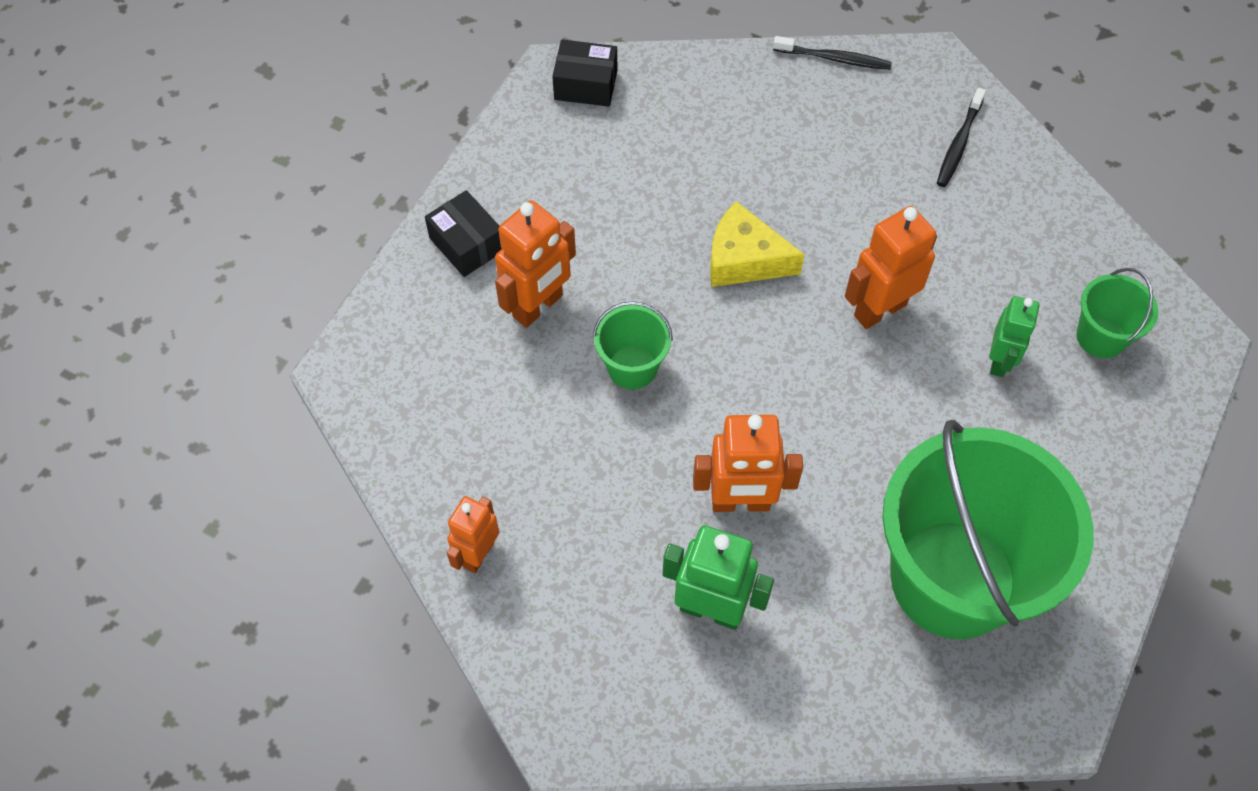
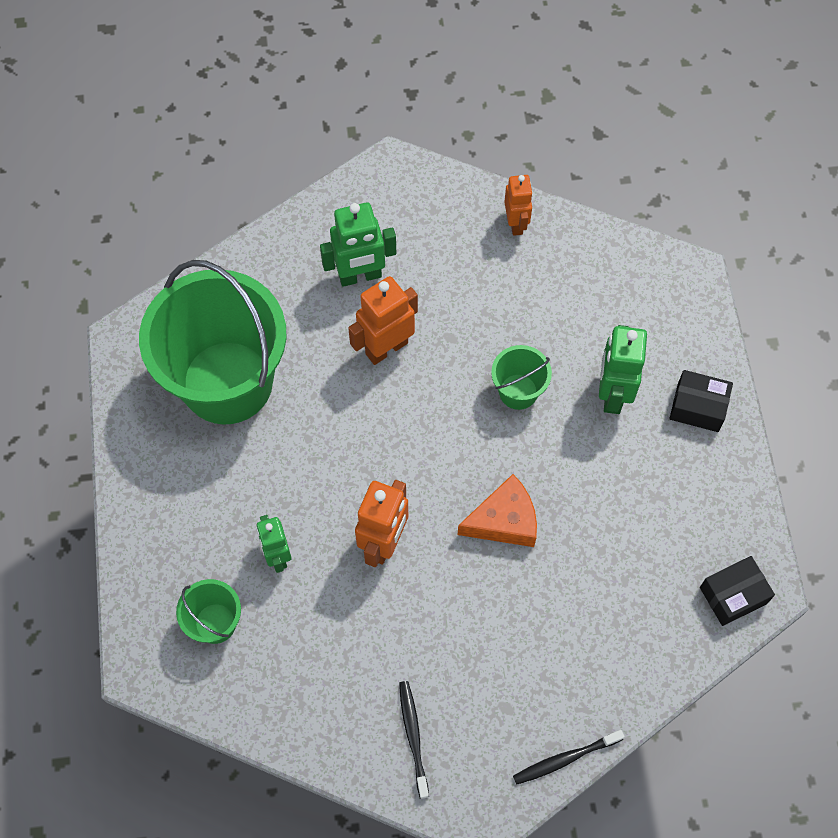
camera: 145 degrees right, 5 degrees up
(538, 306) = (612, 394): orange robot -> green robot
(744, 259) = (504, 520): yellow cheese -> orange cheese

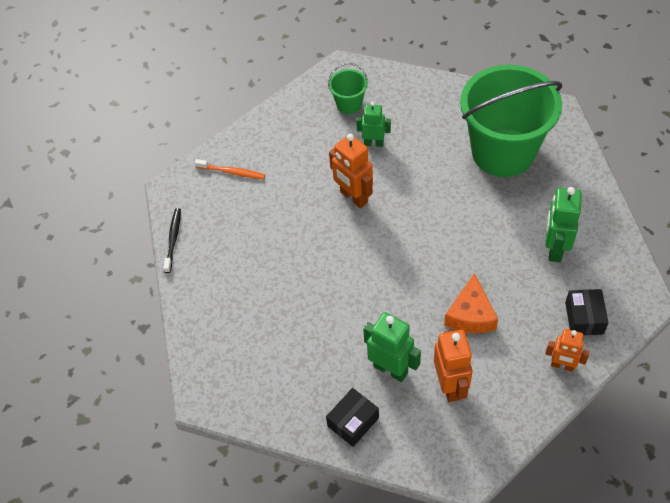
camera: 120 degrees right, 10 degrees down
(386, 348) = (490, 244): orange robot -> orange robot (450, 385)
(413, 736) = (232, 172): black toothbrush -> orange toothbrush
(504, 520) = (333, 265): orange cheese -> orange cheese (471, 315)
(518, 391) = (421, 310): green bucket -> none
(733, 595) = (210, 377): black box -> black box (584, 318)

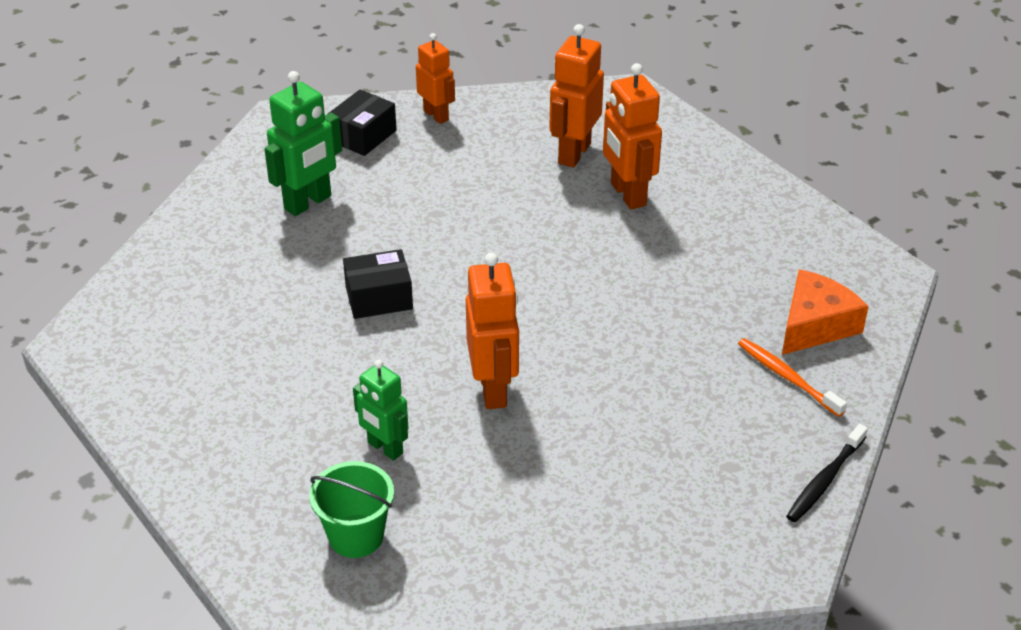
camera: 150 degrees left, 15 degrees down
(232, 172) = (655, 534): orange toothbrush -> orange toothbrush (787, 377)
(353, 422) = (713, 175): black box -> black box (379, 298)
(391, 369) = (627, 195): green robot -> orange robot
(471, 315) = (482, 195): orange cheese -> orange cheese (815, 325)
(503, 152) = (222, 332): green bucket -> none

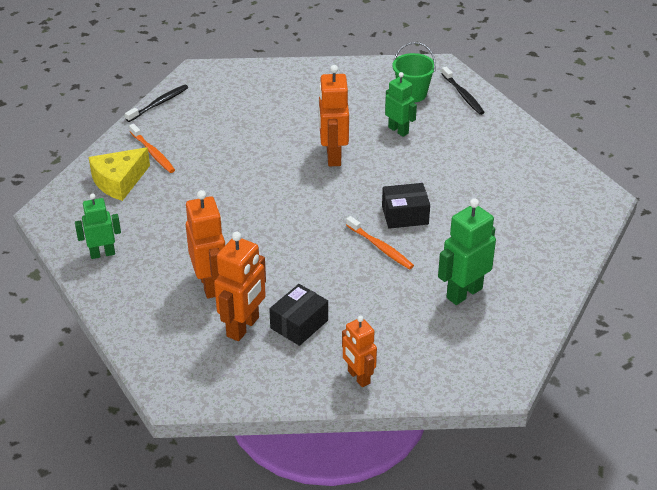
camera: 175 degrees left, 0 degrees up
(258, 539) = (463, 95): none -> black toothbrush
(363, 136) = (424, 357): black box -> black box (299, 324)
(414, 251) = (380, 247): none -> orange toothbrush
(782, 223) = (102, 254): none -> green robot
(815, 325) = (119, 181): orange cheese -> yellow cheese

